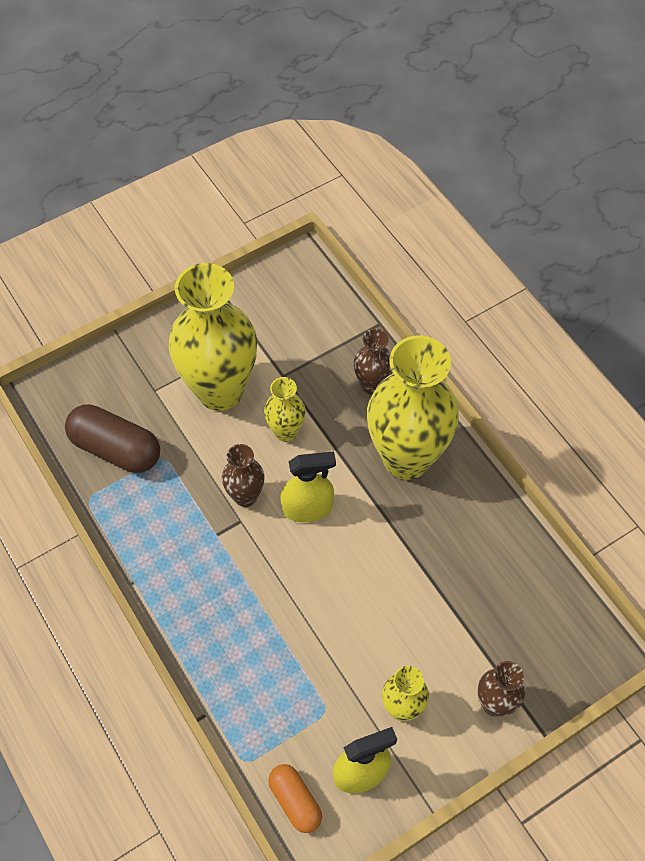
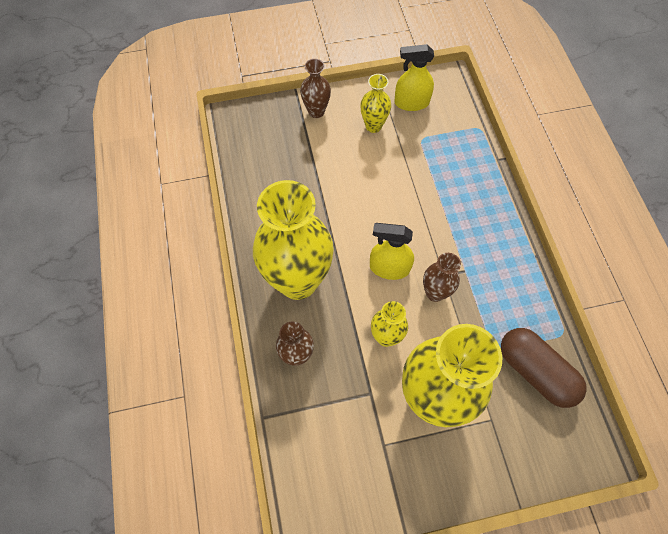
camera: 160 degrees left, 5 degrees up
(295, 801) = (455, 101): orange capsule -> none

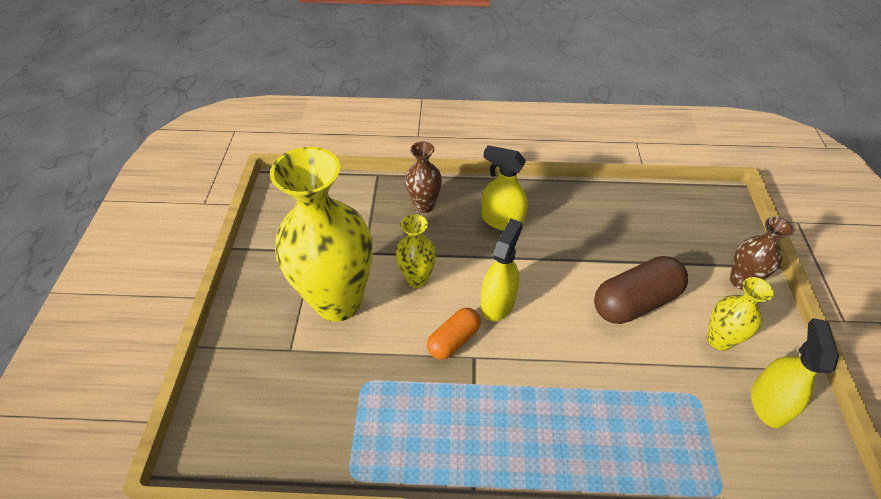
camera: 105 degrees right, 15 degrees down
(298, 281) = (501, 220): yellow vase -> yellow spray bottle
(435, 293) = (453, 340): brown vase -> orange capsule
(535, 371) = (319, 417): brown capsule -> brown capsule (635, 301)

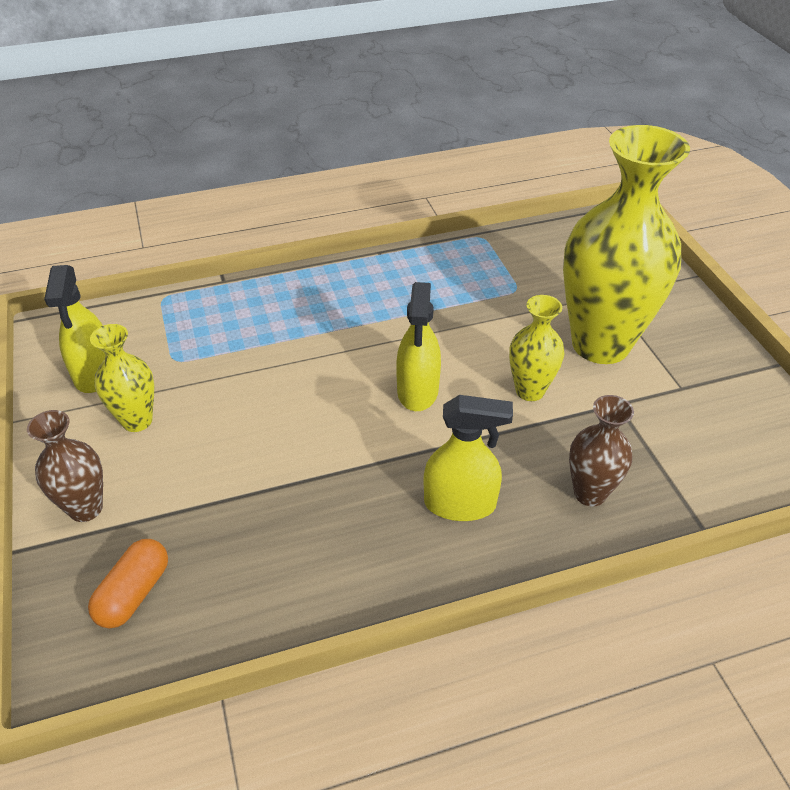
camera: 160 degrees right, 5 degrees down
(453, 340) = (450, 342): orange capsule -> orange capsule (134, 593)
(635, 301) = (243, 438): brown capsule -> none

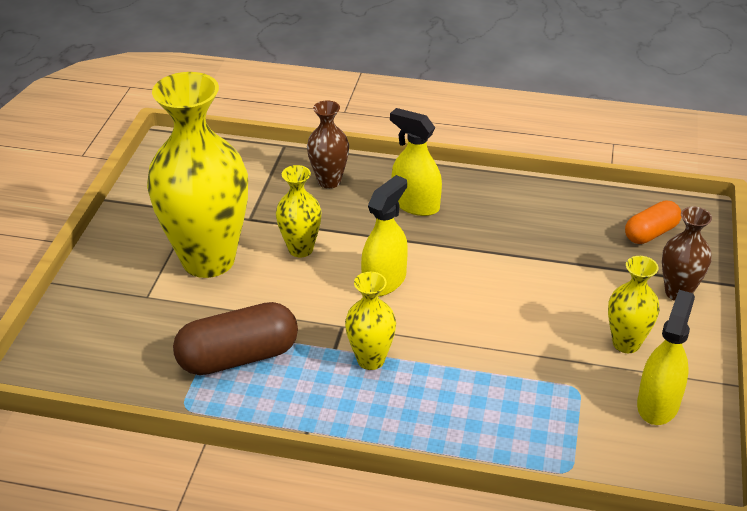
camera: 150 degrees left, 5 degrees down
(372, 316) = (370, 360): none -> yellow vase
(480, 279) = (238, 357): none -> brown capsule

